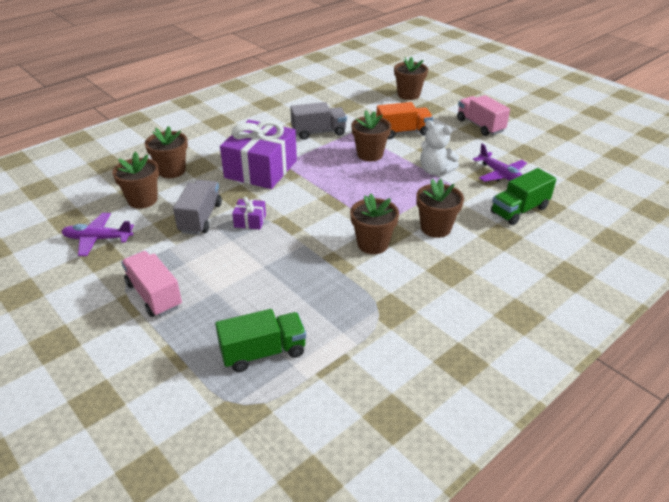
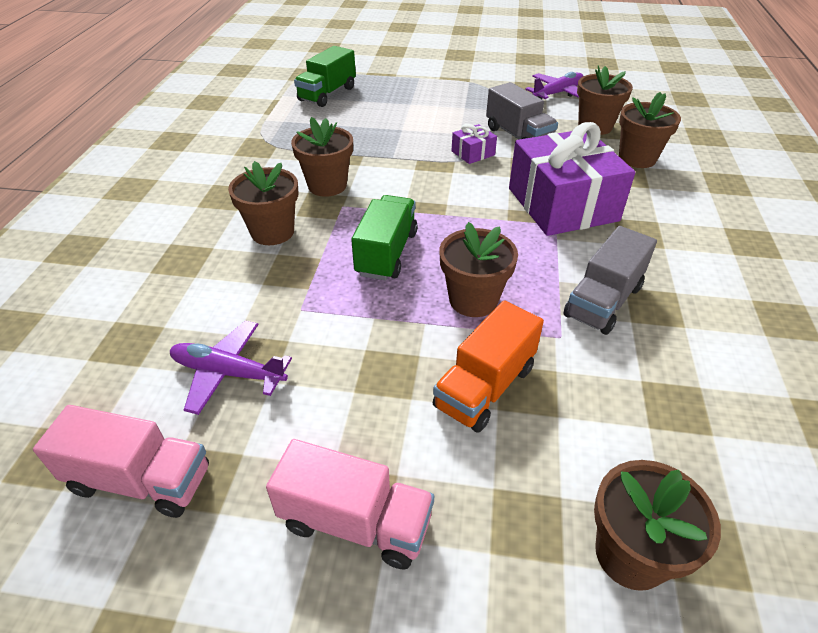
camera: 140 degrees right, 5 degrees up
(154, 295) = (448, 87): pink truck -> pink truck (140, 480)
(435, 171) = (345, 322): white teddy bear -> none
(519, 210) = (169, 312): green truck -> green truck (386, 253)

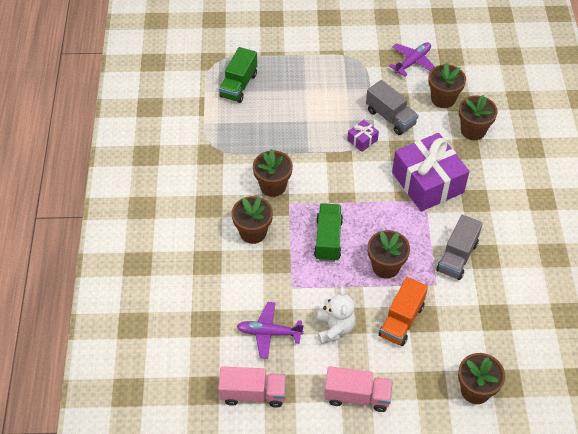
camera: 10 degrees left, 10 degrees up
(353, 382) = (335, 328): none -> white teddy bear

